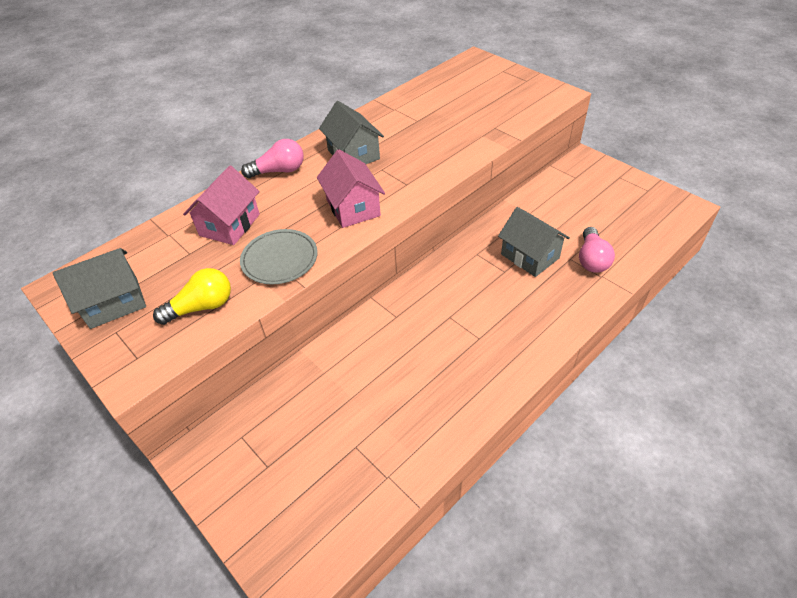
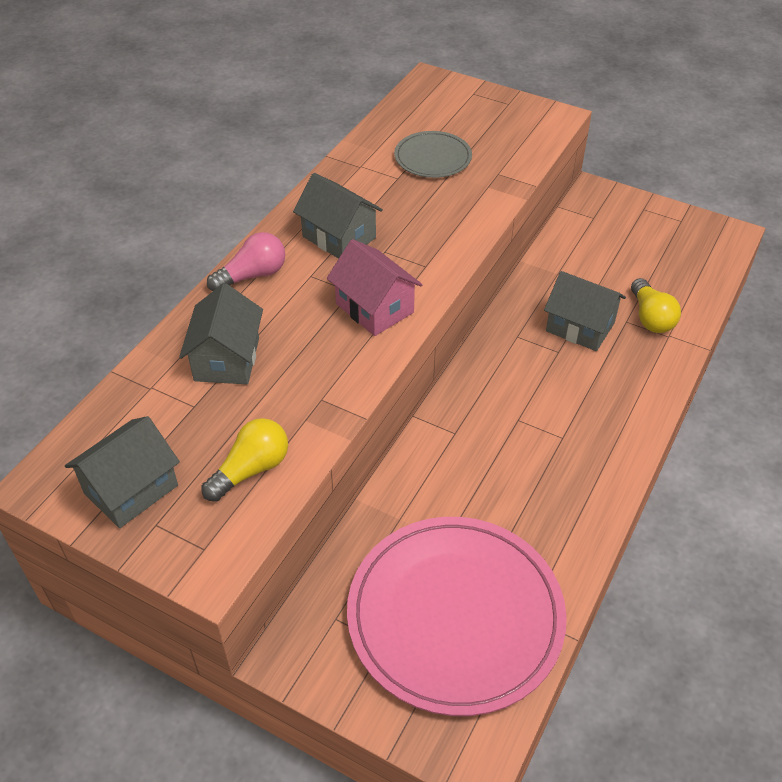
camera: 20 degrees left, 0 degrees up
(229, 225) = (227, 359): pink house -> grey house
(279, 259) = (317, 390): grey plate -> grey plate (433, 158)
(330, 459) = (455, 616): none -> pink plate
(591, 259) = (650, 317): pink light bulb -> yellow light bulb

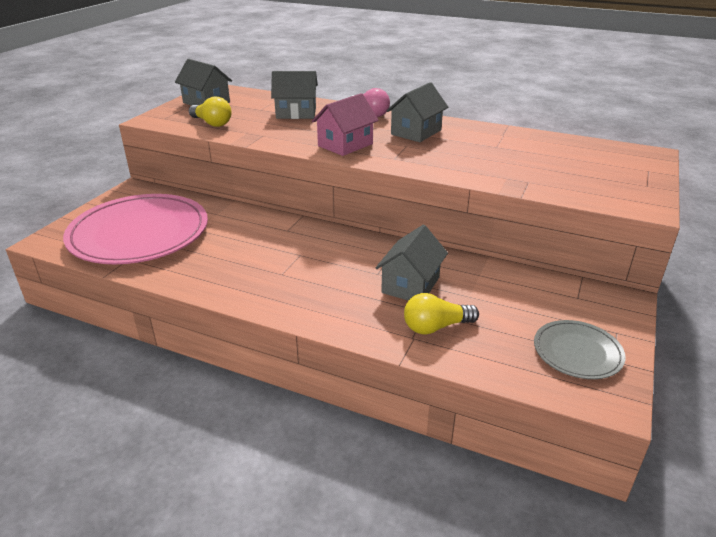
camera: 85 degrees right, 15 degrees down
(433, 158) = (532, 157): grey plate -> grey plate (577, 352)

